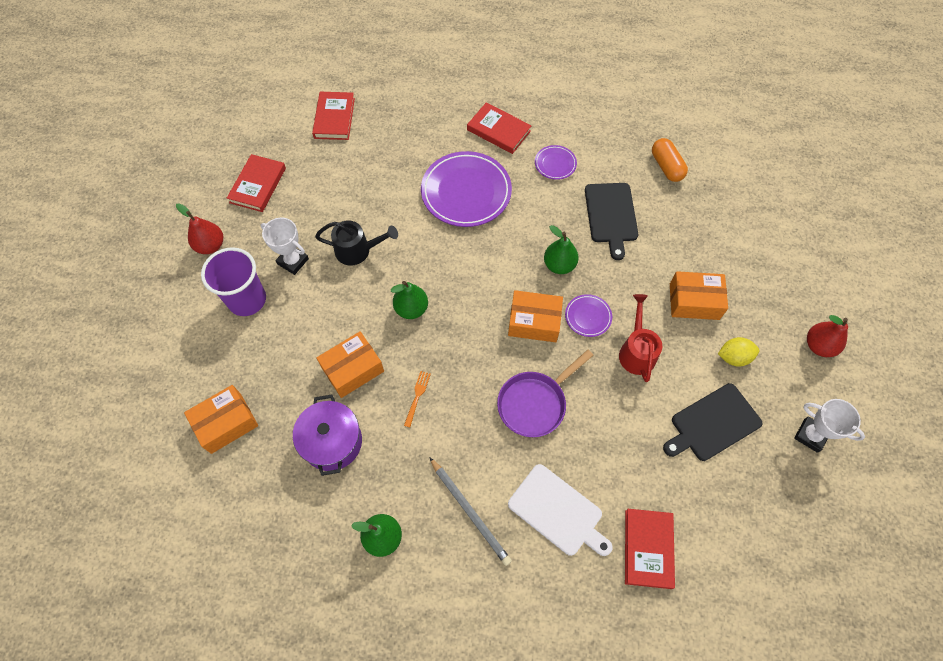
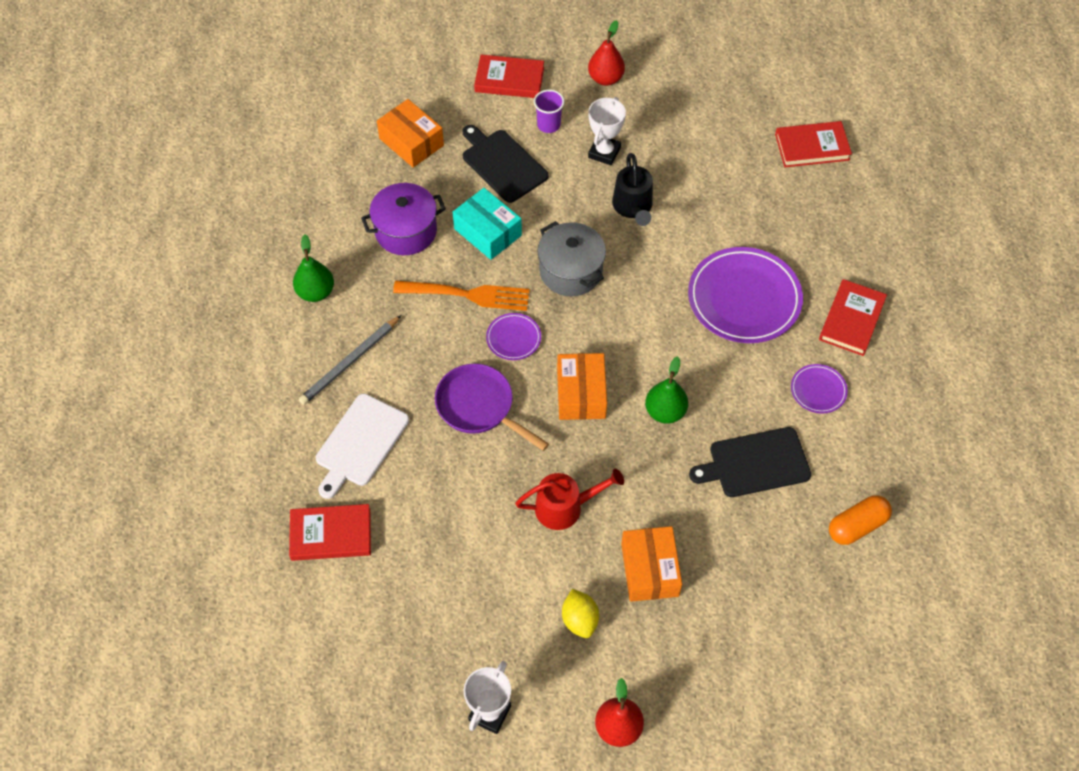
camera: 80 degrees right, 5 degrees down
(247, 300) = (548, 125): purple cup -> purple cup, size x0.55
(258, 185) = (693, 99): red book -> red book (509, 80)
(352, 369) = (487, 232): orange box -> turquoise box
(411, 309) = (571, 271): green pear -> grey pot
(417, 396) = (467, 295): orange fork -> orange fork, size x2.07
(588, 317) = (600, 450): purple plate -> purple plate (513, 338)
(712, 423) = (486, 597): black cutting board -> black cutting board (502, 164)

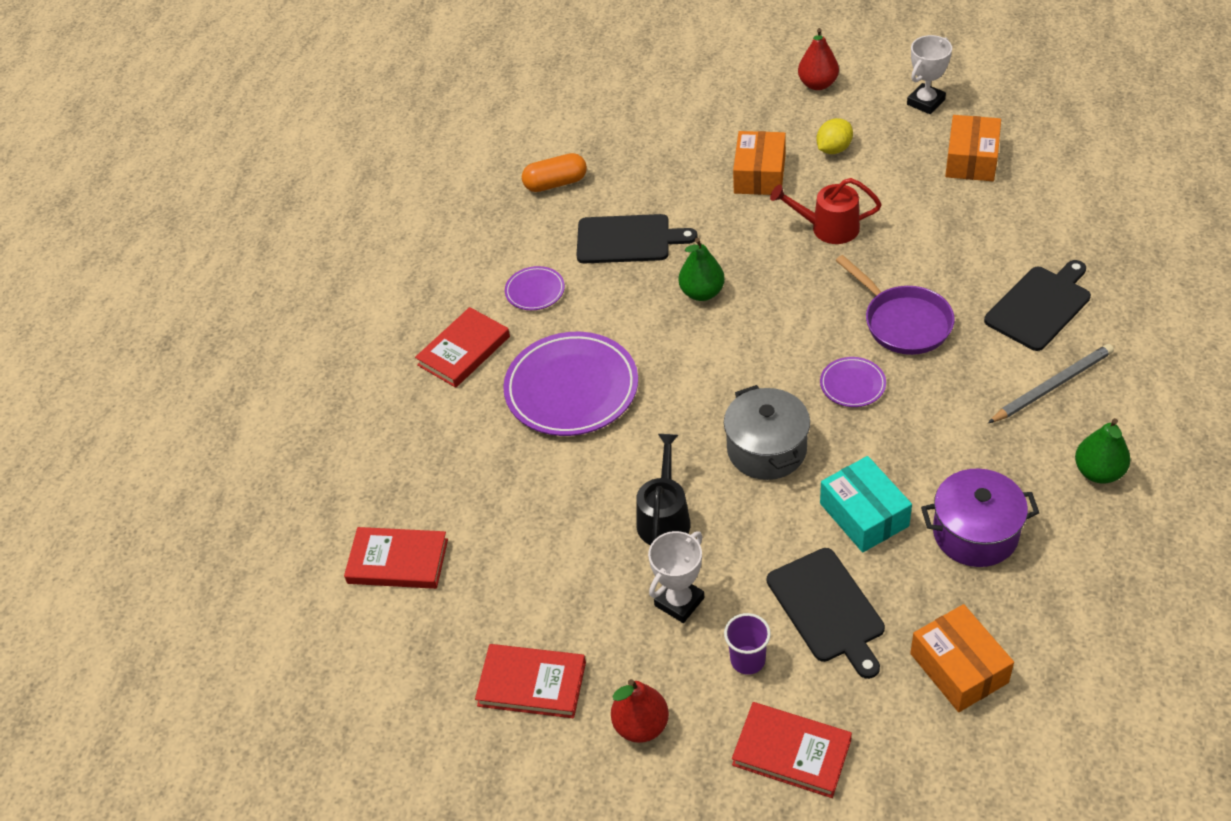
camera: 160 degrees left, 10 degrees down
(331, 535) = (1071, 234): red book -> red book (532, 683)
(360, 443) = (1040, 306): white cutting board -> black cutting board
(467, 295) = (901, 440): orange fork -> none
(580, 620) = (834, 149): yellow lemon -> yellow lemon turned 45 degrees clockwise
(581, 394) = (787, 320): orange box -> orange box (971, 160)

